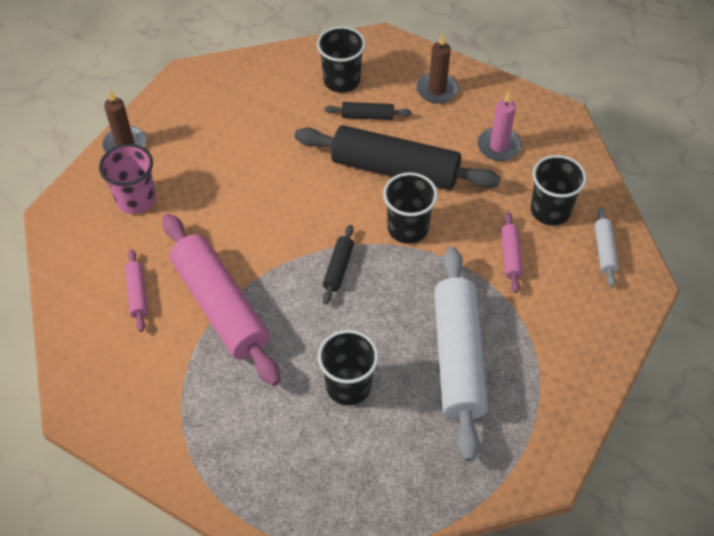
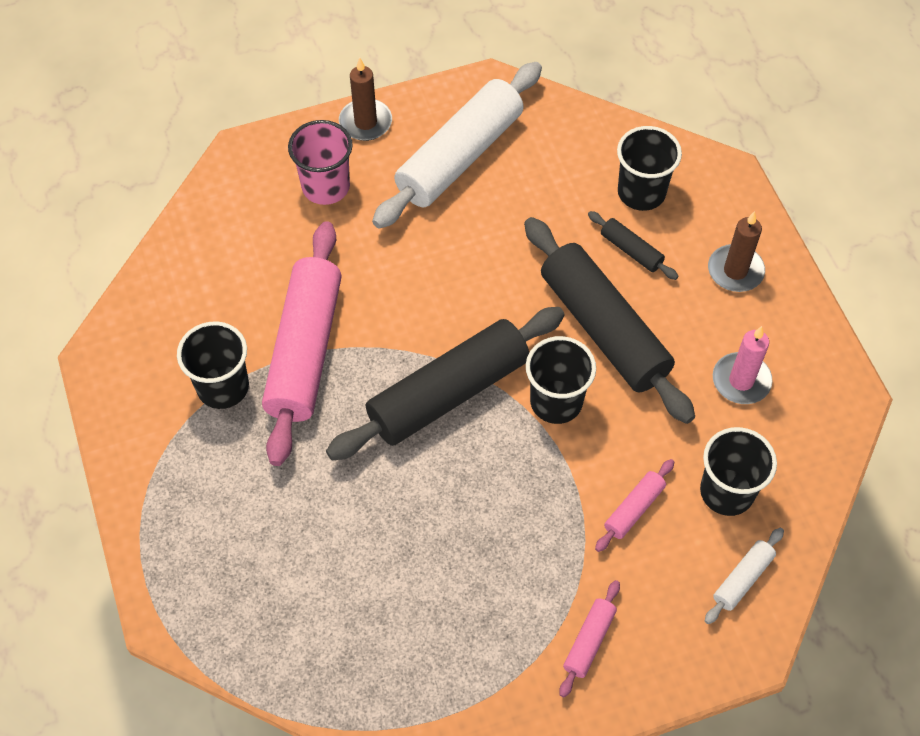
camera: 40 degrees right, 5 degrees up
(137, 294) = (244, 284): pink rolling pin -> pink rolling pin (589, 641)
(338, 268) = (448, 393): black rolling pin -> black rolling pin, size x2.32
(348, 386) = (347, 518): black cup -> black cup (223, 387)
(457, 358) = (476, 572): white rolling pin -> white rolling pin (459, 156)

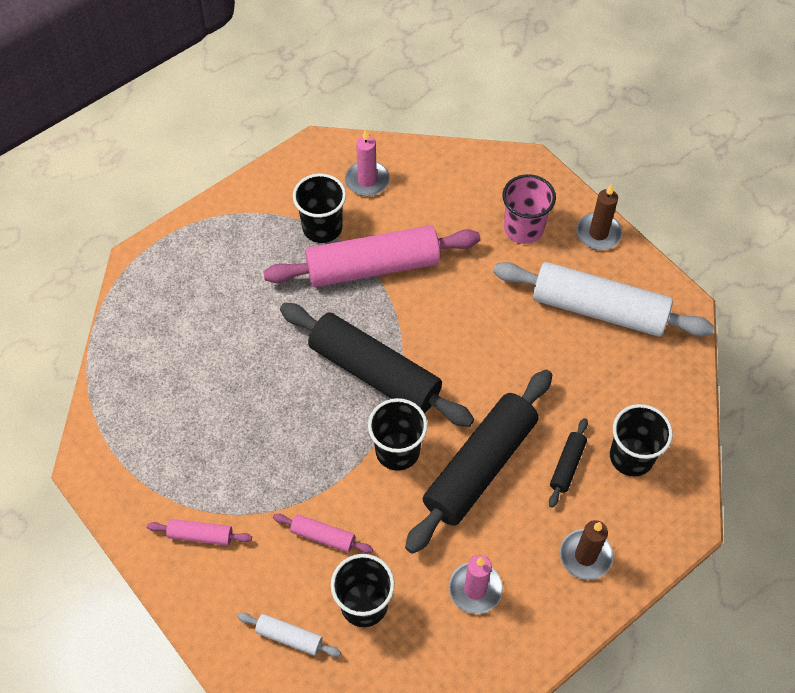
camera: 70 degrees right, 0 degrees up
(178, 318) = (367, 180): none -> pink candle

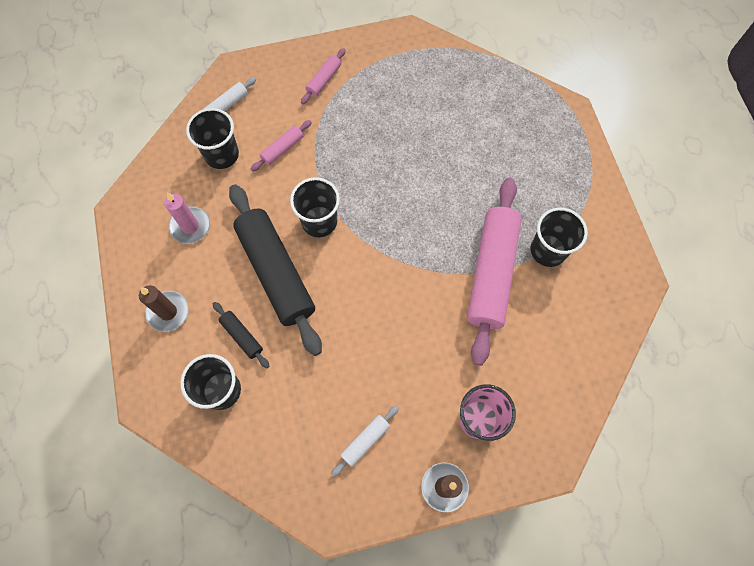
camera: 115 degrees right, 10 degrees up
(367, 180) = (585, 307): pink candle -> none
(375, 372) = (392, 233): black rolling pin -> none
(599, 309) = (365, 441): white rolling pin -> white rolling pin, size x0.43

